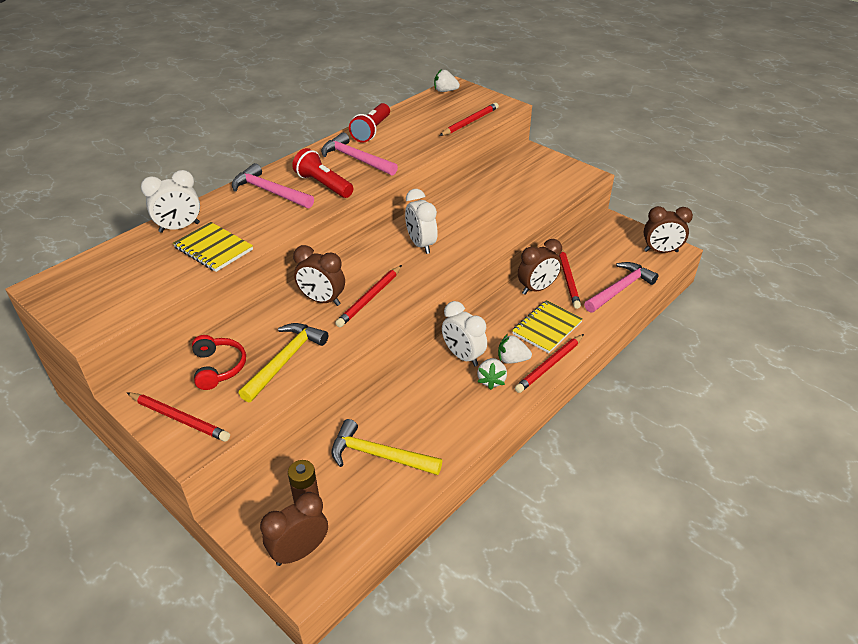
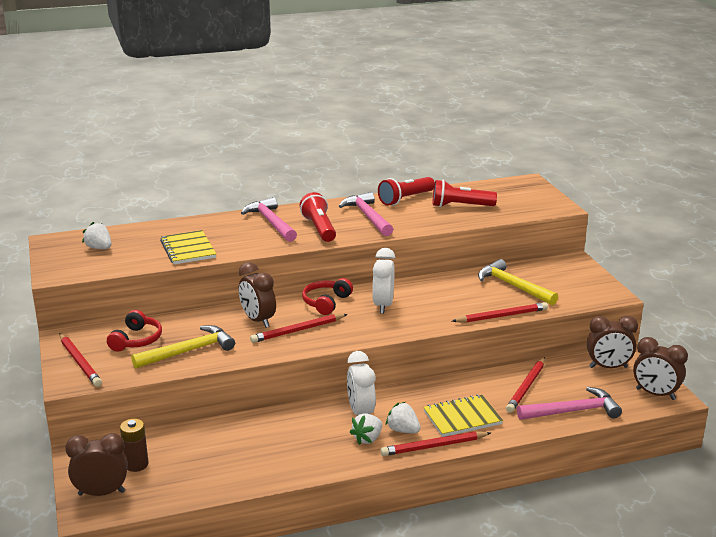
camera: 30 degrees right, 15 degrees down
(179, 228) = (178, 229): white clock -> none
(368, 258) = (326, 302): none -> red headphones
(378, 455) = (219, 455): yellow hammer -> yellow hammer (513, 286)
(426, 125) = (460, 206): none -> red flashlight
(445, 91) = (512, 183): white strawberry -> white strawberry (99, 248)
(470, 122) = (506, 213): red pencil -> red pencil (502, 316)
(537, 289) = (486, 385): brown clock -> brown clock (608, 367)

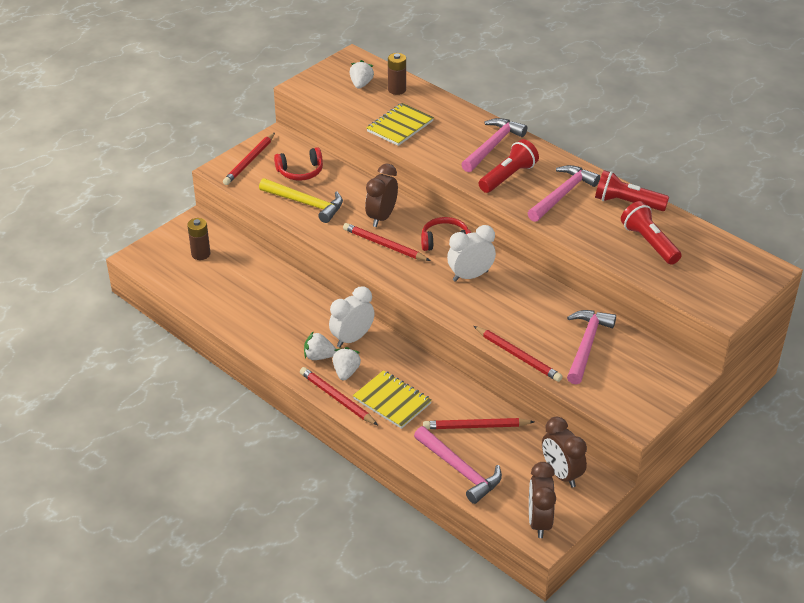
camera: 60 degrees right, 15 degrees up
(101, 493) = (159, 254): brown clock -> none
(133, 236) = (397, 90): none -> brown battery
(513, 286) = (586, 345): yellow hammer -> pink hammer

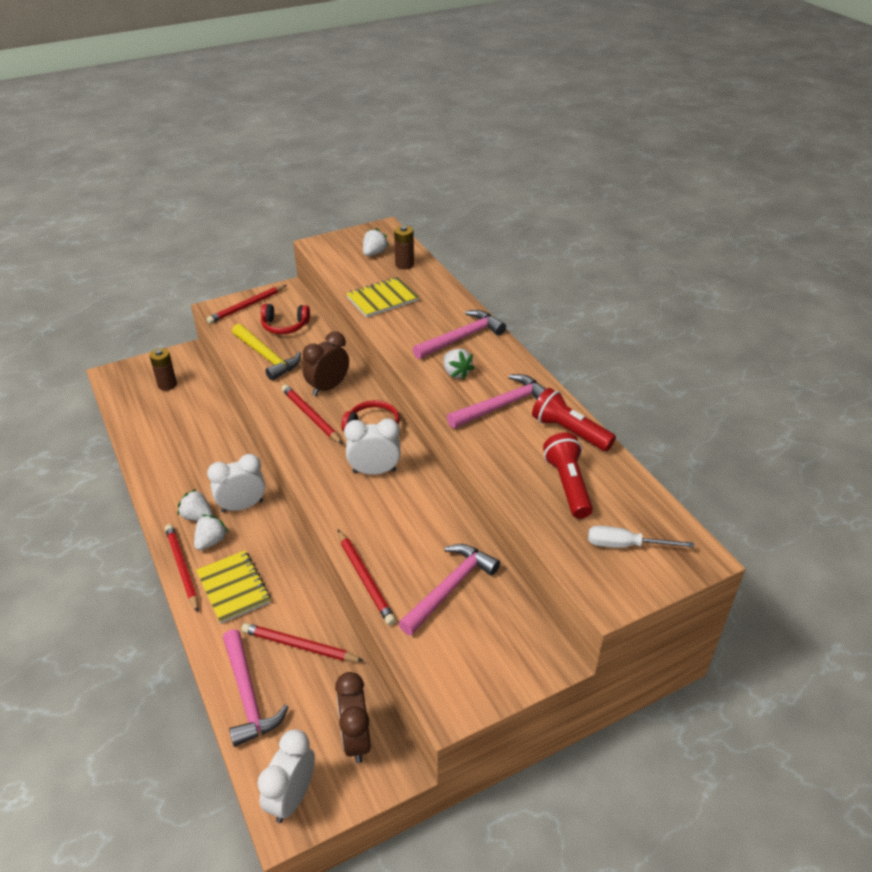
camera: 20 degrees right, 0 degrees up
(508, 177) = (456, 373): red flashlight -> white strawberry
(539, 522) = (292, 797): brown clock -> white clock
(714, 274) = (625, 545): none -> white screwdriver

